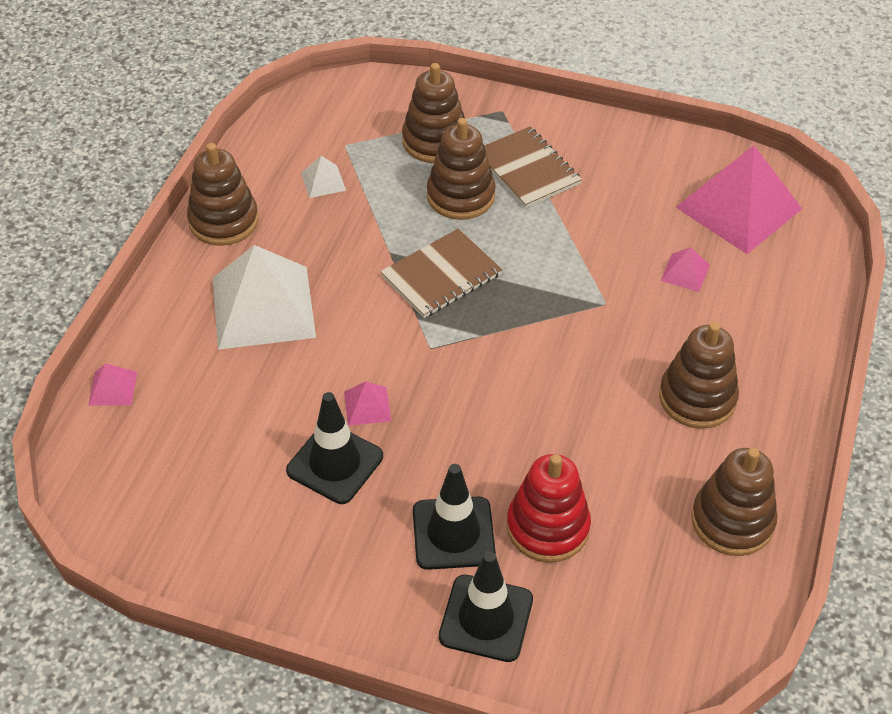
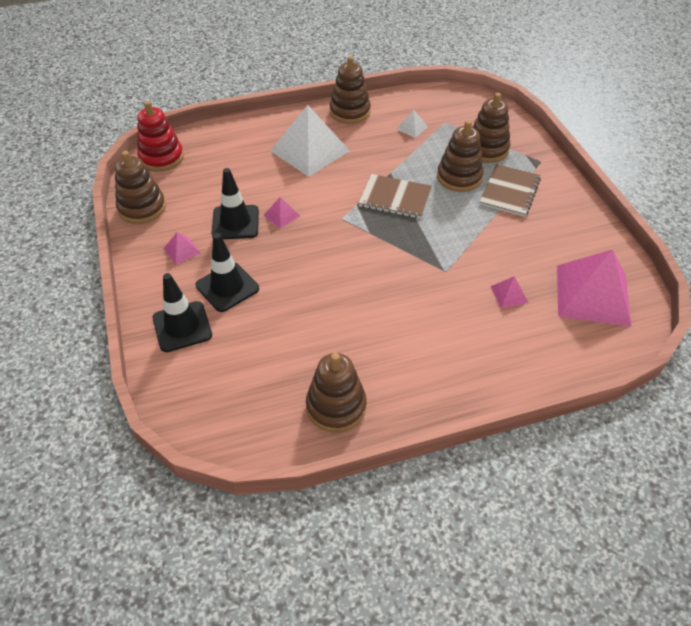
camera: 55 degrees right, 0 degrees up
(113, 388) = (217, 133): pink pyramid -> pink pyramid (182, 250)
(547, 527) = (262, 323): red stacking toy -> red stacking toy (161, 158)
(697, 398) = (415, 346): brown stacking toy -> brown stacking toy (142, 208)

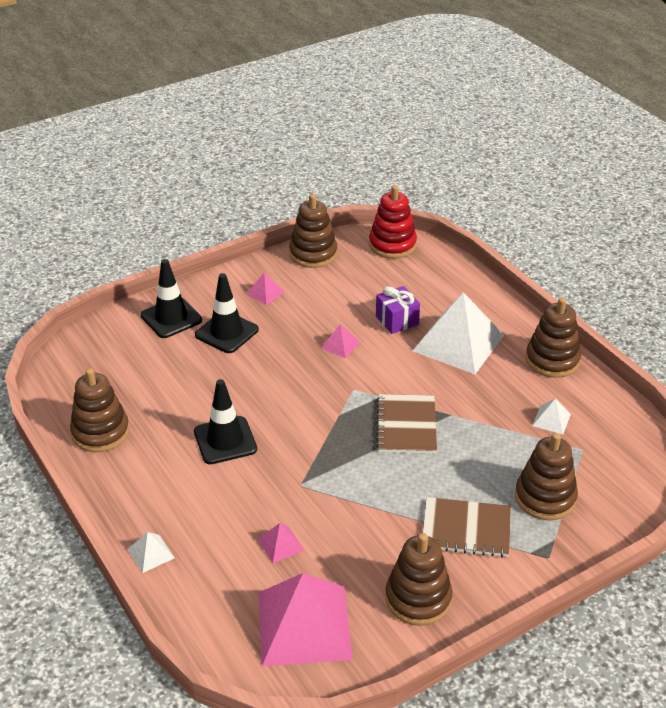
camera: 75 degrees right, 10 degrees down
(235, 222) = (316, 316): black traffic cone -> black traffic cone (225, 440)
(266, 176) = (397, 320): none -> purple gift
(459, 177) = (472, 477): brown stacking toy -> brown stacking toy (418, 598)
(506, 383) = (150, 553): none -> white pyramid

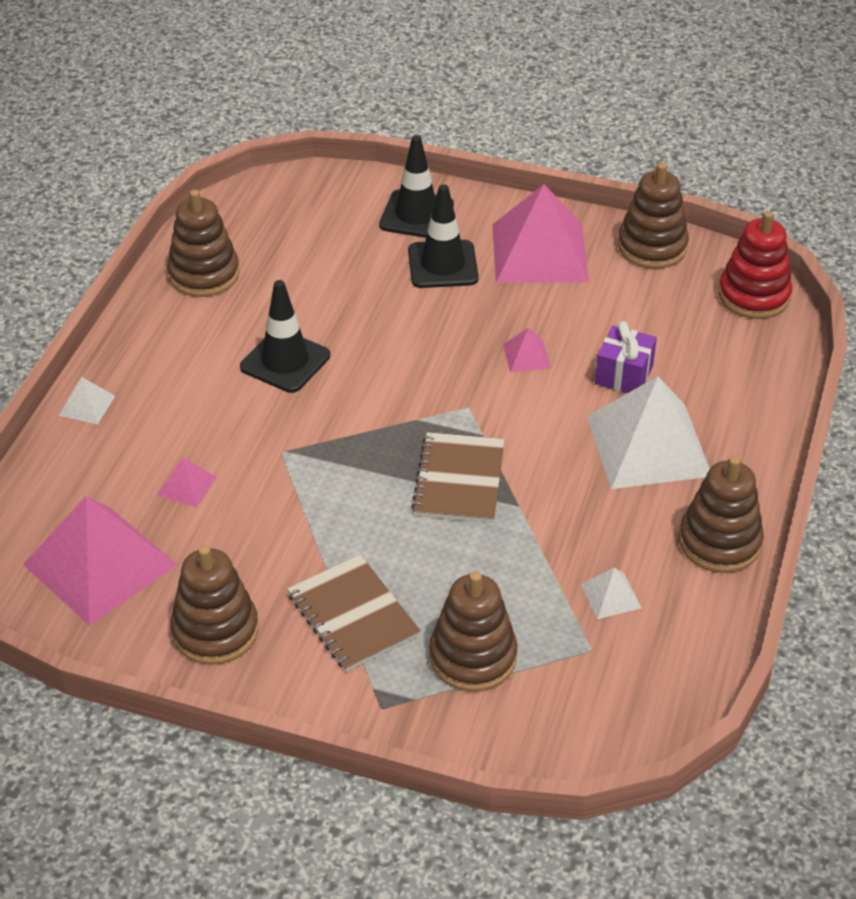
camera: 50 degrees right, 5 degrees up
(265, 293) = (539, 252): pink pyramid -> pink pyramid, size x2.36
(406, 426) = (459, 480): brown notebook -> brown notebook turned 45 degrees counterclockwise

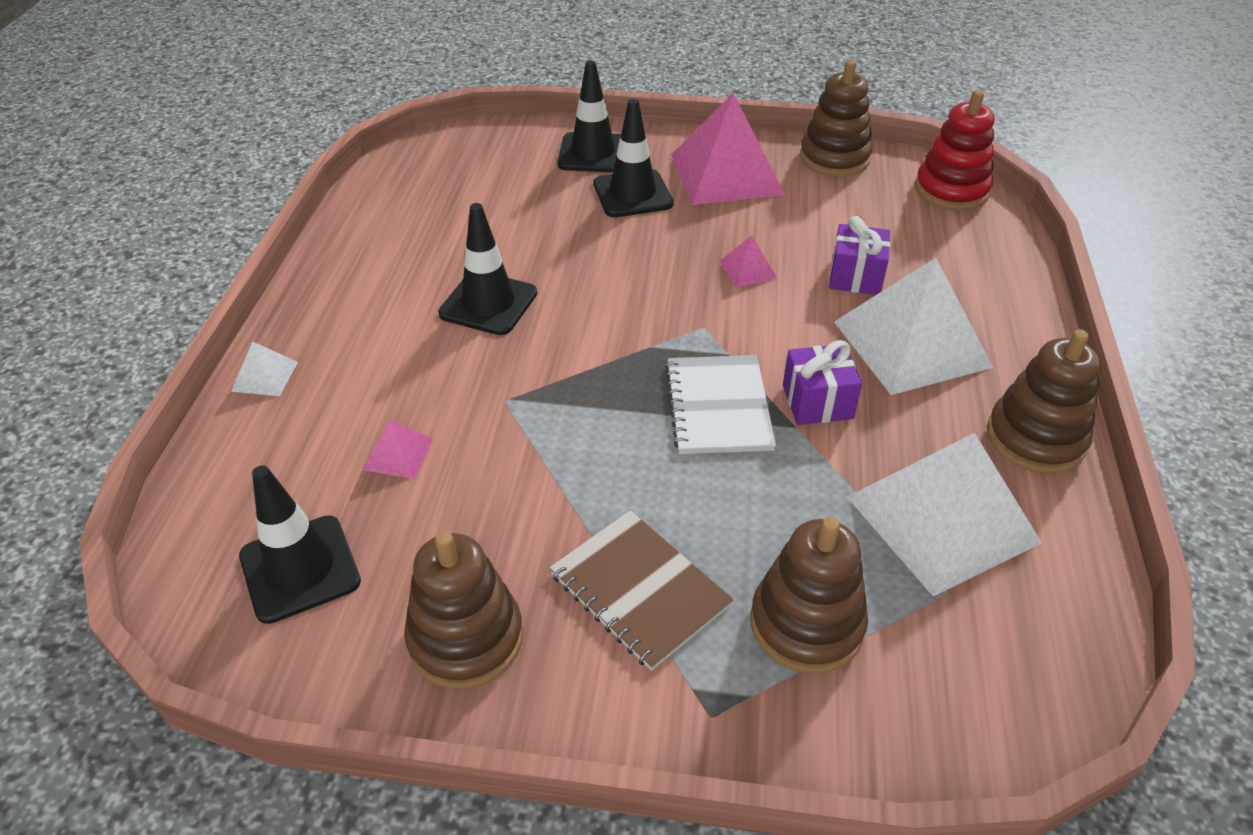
camera: 10 degrees left, 0 degrees up
(100, 564) = (300, 569): pink pyramid -> black traffic cone
(204, 274) = (382, 228): brown stacking toy -> none
(459, 480) = (718, 407): brown notebook -> white notebook
(545, 487) = (817, 402): none -> purple gift
(610, 596) = (941, 519): white pyramid -> white pyramid, size x2.36

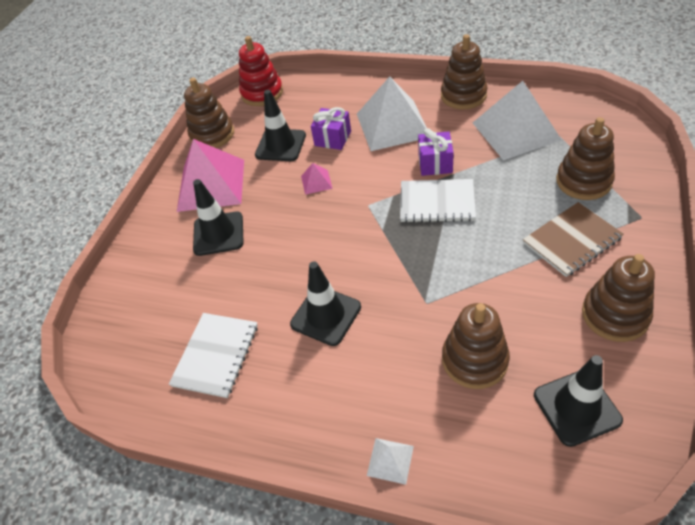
camera: 75 degrees left, 5 degrees up
(398, 454) = (474, 360): pink pyramid -> brown stacking toy
(435, 222) = (216, 355): none -> white notebook
(593, 153) = (157, 255): black traffic cone -> black traffic cone (280, 145)

